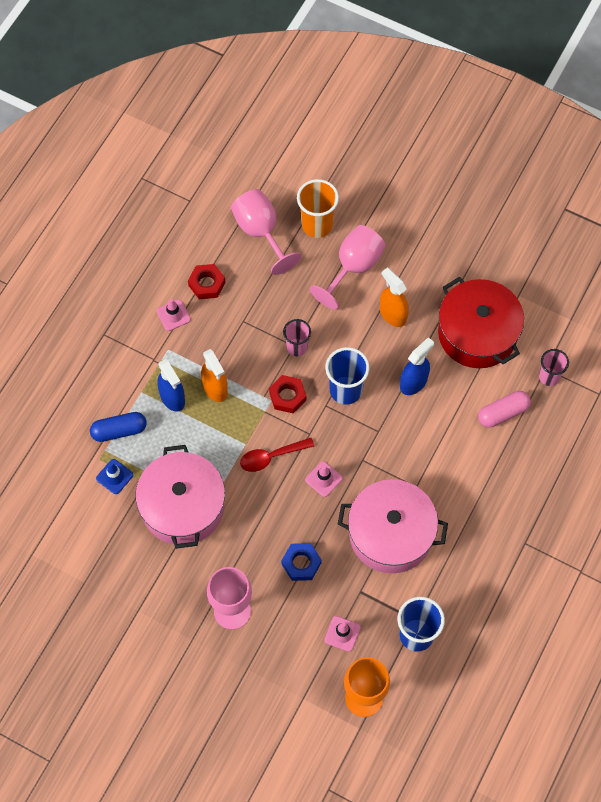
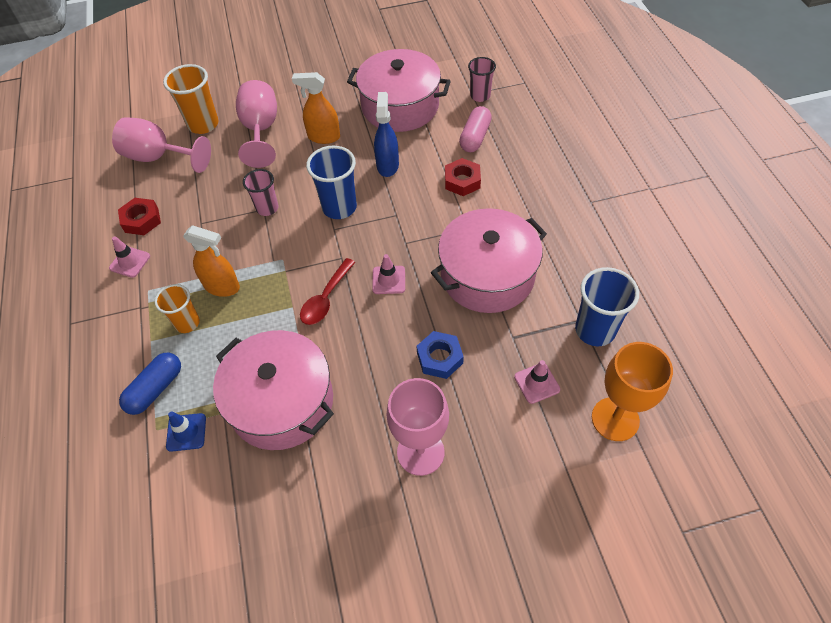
camera: 40 degrees left, 10 degrees down
(172, 398) = (187, 323): blue spray bottle -> orange cup
(287, 396) = (294, 246): red nut -> red nut (462, 181)
(477, 333) = (400, 106): red pot -> pink pot

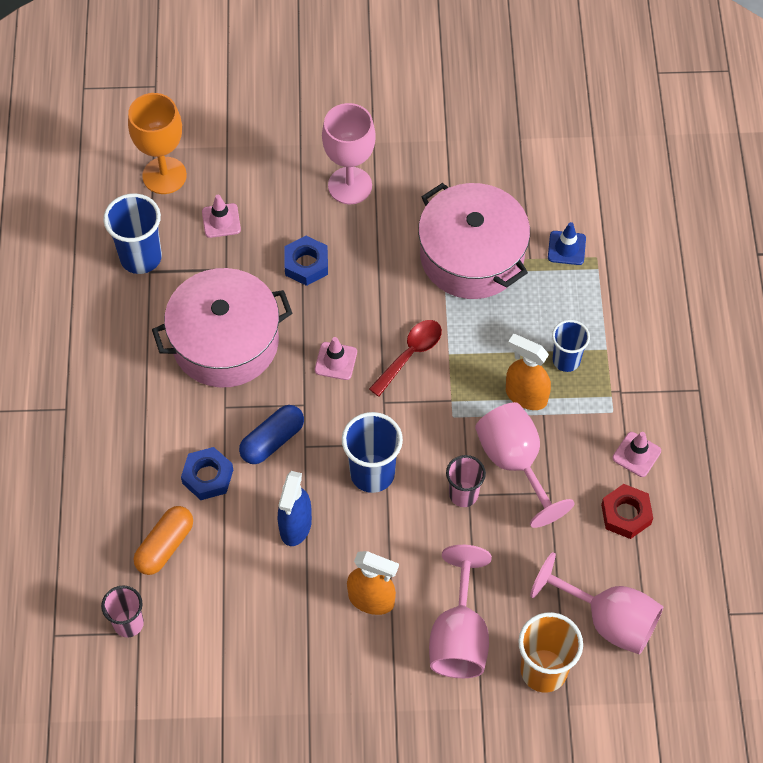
camera: 170 degrees left, 5 degrees up
(155, 389) = (598, 296): blue capsule -> blue capsule (272, 441)
(187, 323) = (566, 360): orange cup -> blue cup
(228, 236) = (515, 463): none -> pink goblet
(400, 106) = (249, 633): pink pot -> none
(462, 181) = (208, 477): red nut -> blue nut
(475, 137) = (165, 546): pink capsule -> orange capsule

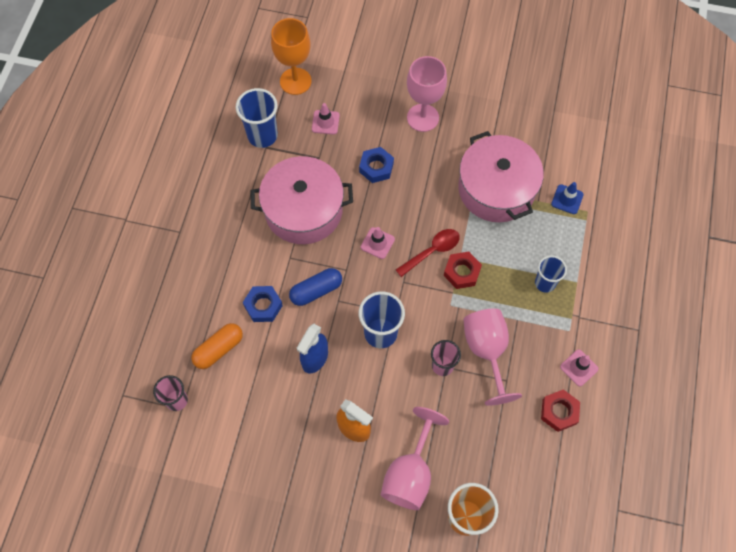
camera: 15 degrees right, 5 degrees up
(456, 372) = (462, 272): none -> red nut
(525, 396) = (508, 302): orange spray bottle -> none
(608, 620) = (524, 490): pink goblet -> none

